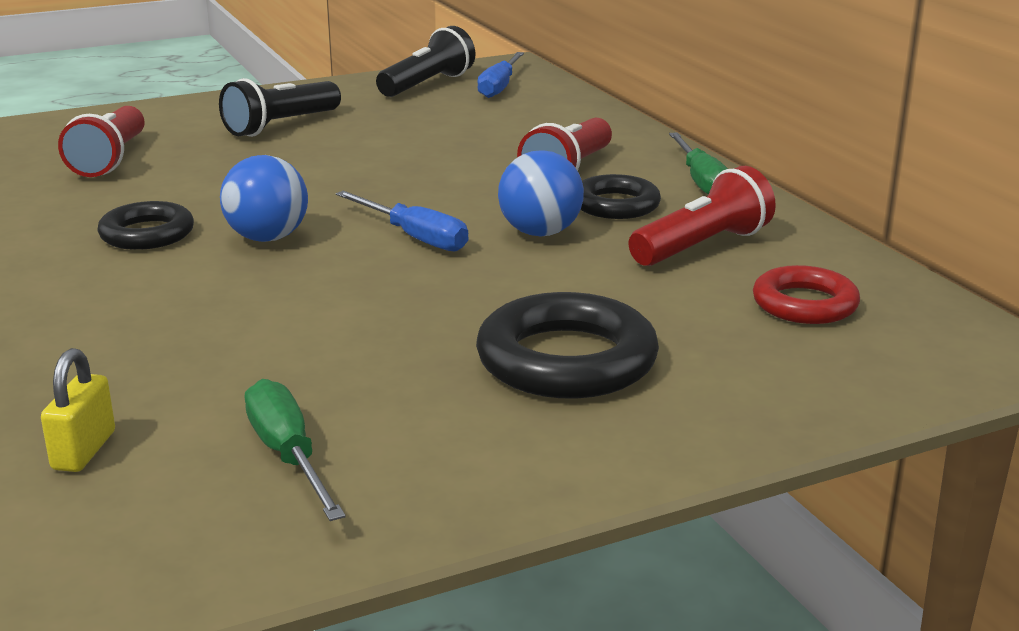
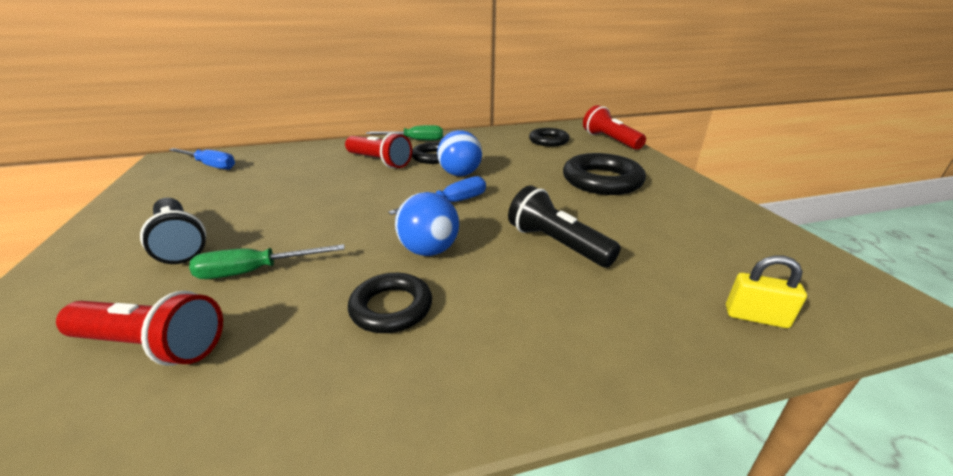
camera: 80 degrees left, 5 degrees up
(288, 456) = (719, 246): green screwdriver -> green screwdriver (255, 271)
(427, 85) = (167, 185): black flashlight -> black flashlight (556, 244)
(702, 246) = (490, 148): red flashlight -> red flashlight (610, 140)
(804, 304) = (548, 141): red ring -> black ring

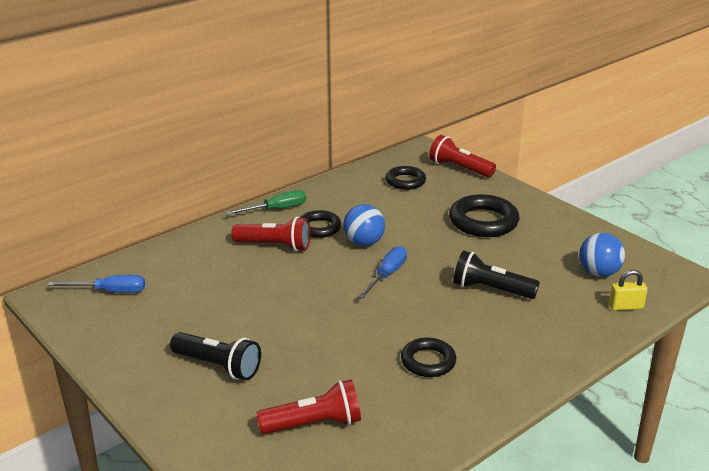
camera: 25 degrees left, 0 degrees up
(255, 271) = (310, 367): green screwdriver -> none
(429, 250) = (411, 318): blue ball -> blue ball (598, 273)

